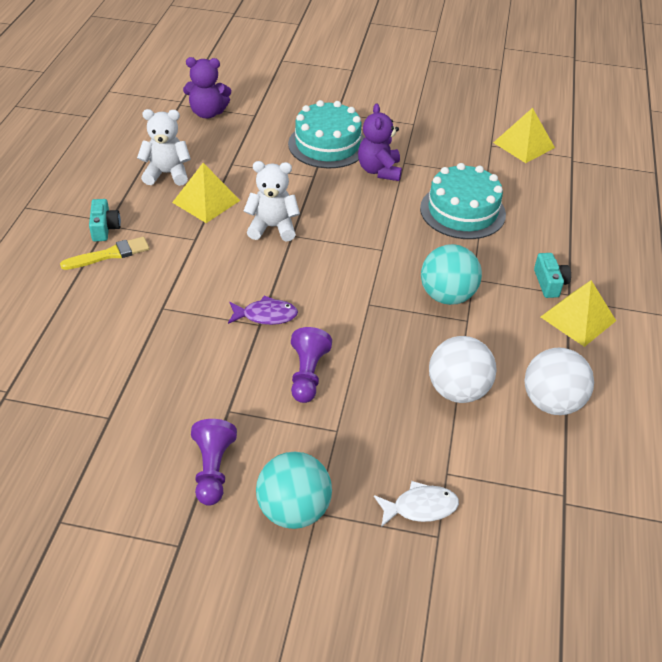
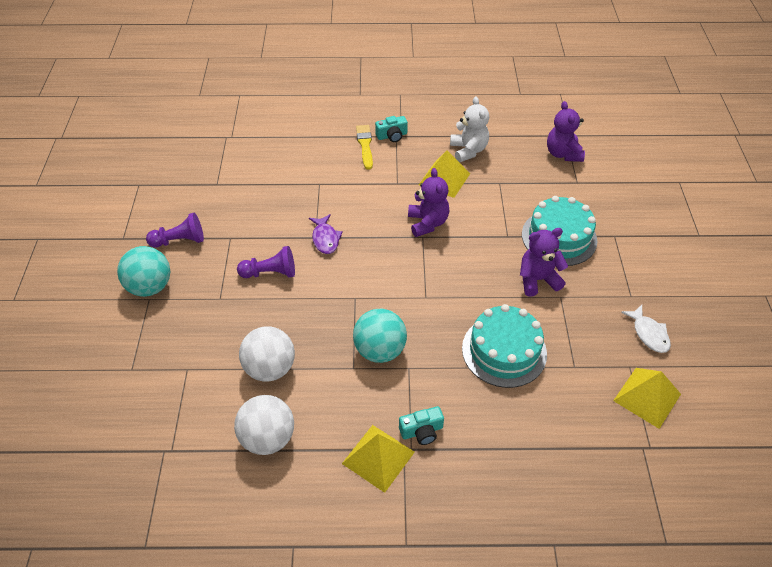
camera: 80 degrees right, 5 degrees up
(109, 254) = (365, 145): yellow brush -> yellow brush turned 150 degrees counterclockwise
(272, 227) = (427, 223): white teddy bear -> purple teddy bear
(420, 507) = (155, 356): white fish -> white fish (649, 334)

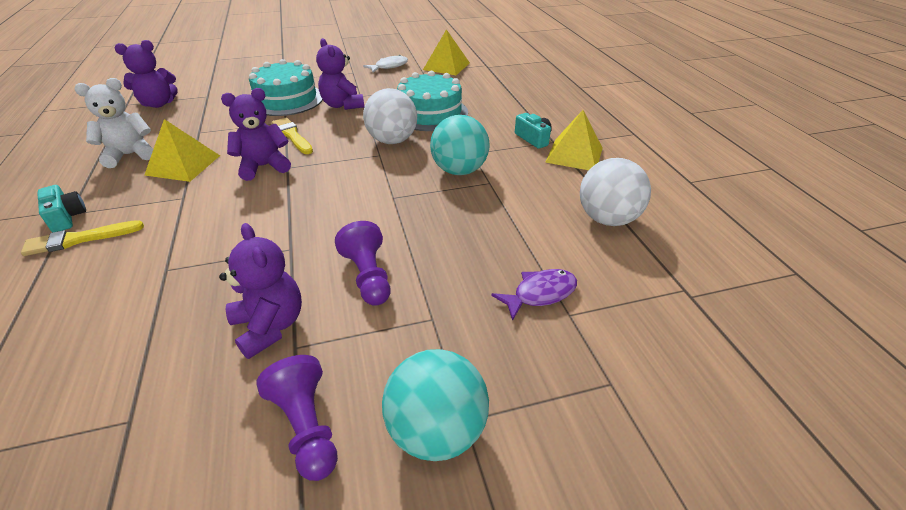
camera: 105 degrees left, 10 degrees down
(250, 228) = (270, 326): none -> purple teddy bear
(270, 368) = (523, 238): white ball -> white ball (392, 141)
(325, 239) = (293, 238): purple fish -> purple fish (540, 294)
(478, 240) = (292, 135): none -> yellow brush

